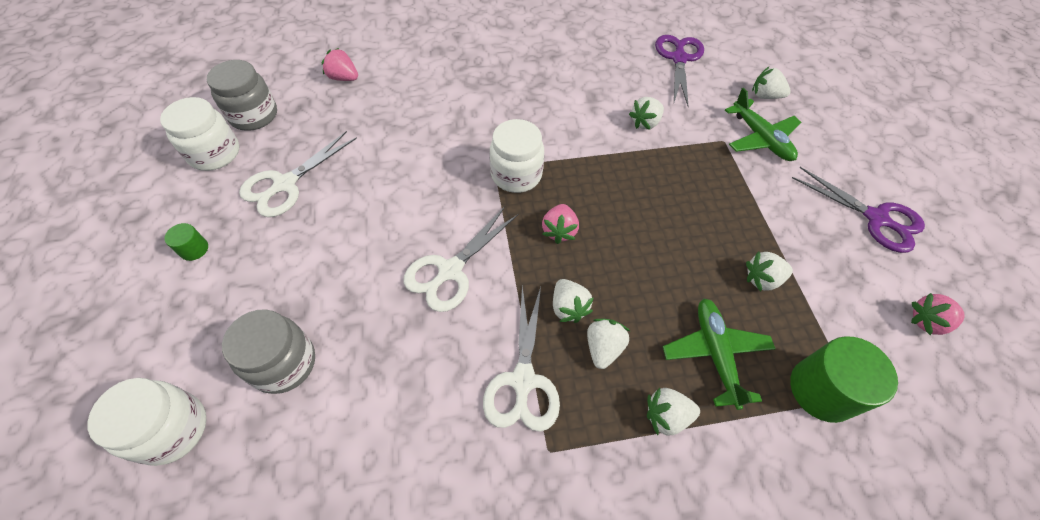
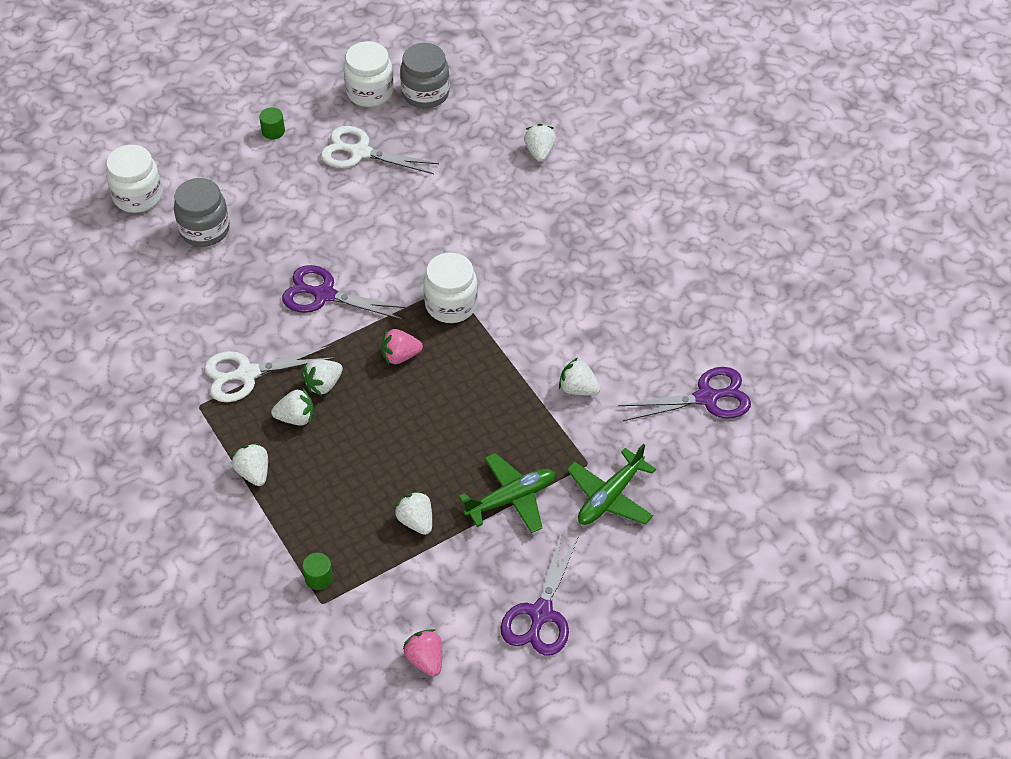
camera: 70 degrees right, 5 degrees down
(343, 78) = (508, 130): pink strawberry -> none
(450, 271) = (324, 295): white scissors -> purple scissors
(715, 353) = (322, 496): green plane -> green plane (511, 498)
(765, 96) = (686, 492): white strawberry -> white strawberry (539, 152)
(822, 390) = (319, 578): green cylinder -> green cylinder, size x0.48

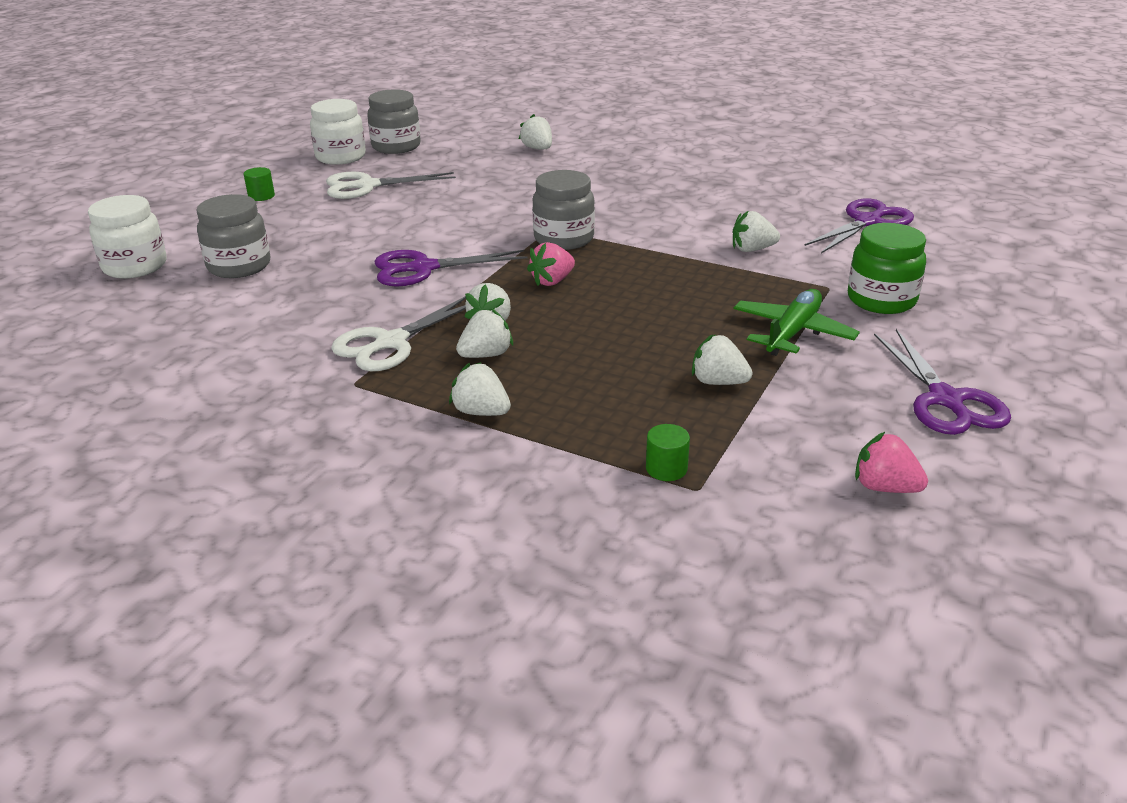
camera: 30 degrees left, 20 degrees down
(451, 304) = (563, 239): white jar -> grey jar
(610, 497) = (881, 300): green plane -> green jar

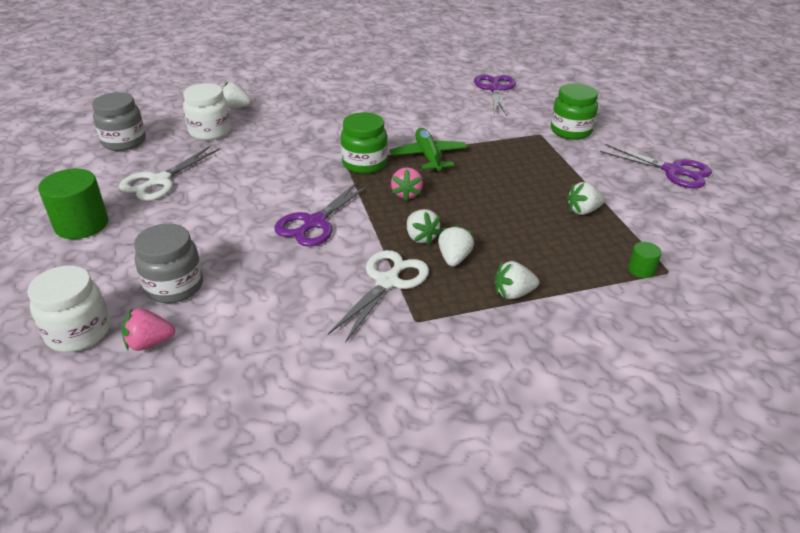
camera: 45 degrees left, 5 degrees up
(261, 196) = (81, 224): green cylinder -> green cylinder, size x2.08
(341, 157) = (91, 166): white jar -> white jar (210, 132)
(391, 342) = (387, 282): white scissors -> white scissors turned 150 degrees counterclockwise
(563, 239) = (364, 164): grey jar -> green jar
(752, 249) = (471, 127): white strawberry -> none
(792, 332) = (566, 167): green plane -> green plane (428, 156)
(884, 487) = (722, 226): pink strawberry -> pink strawberry (149, 343)

